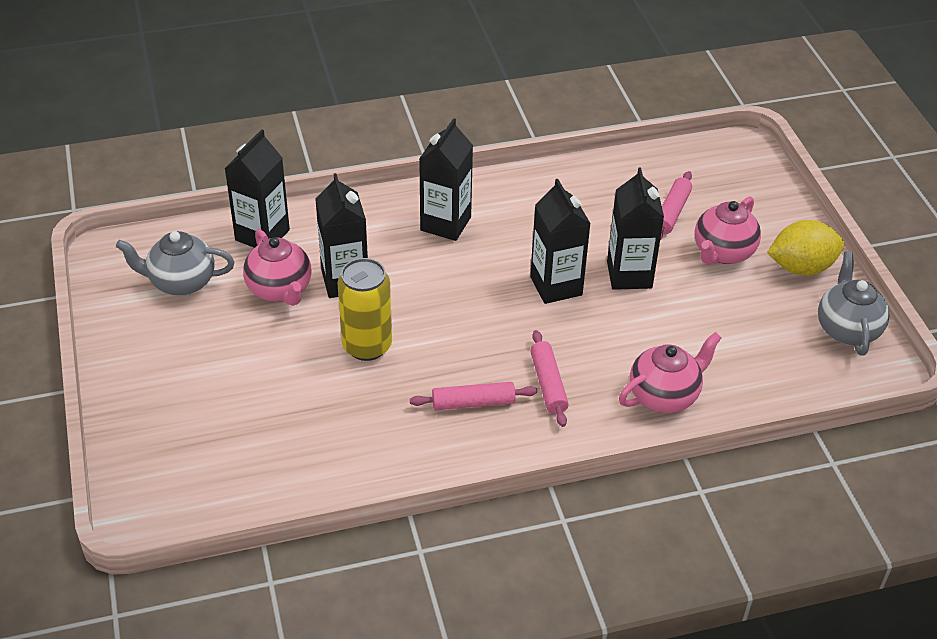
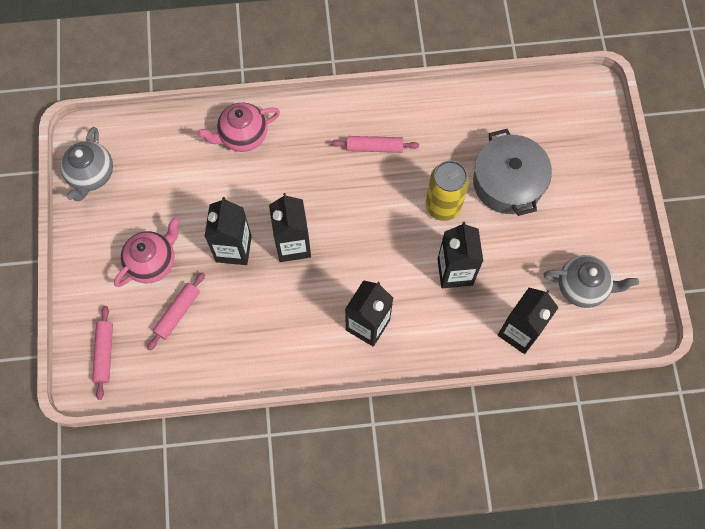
camera: 170 degrees left, 25 degrees up
(278, 382) = (508, 182): none -> grey pot
(280, 290) = (505, 269): pink teapot -> none
(548, 384) = (320, 156): pink rolling pin -> pink rolling pin (104, 353)
(801, 267) = (98, 239): yellow lemon -> none

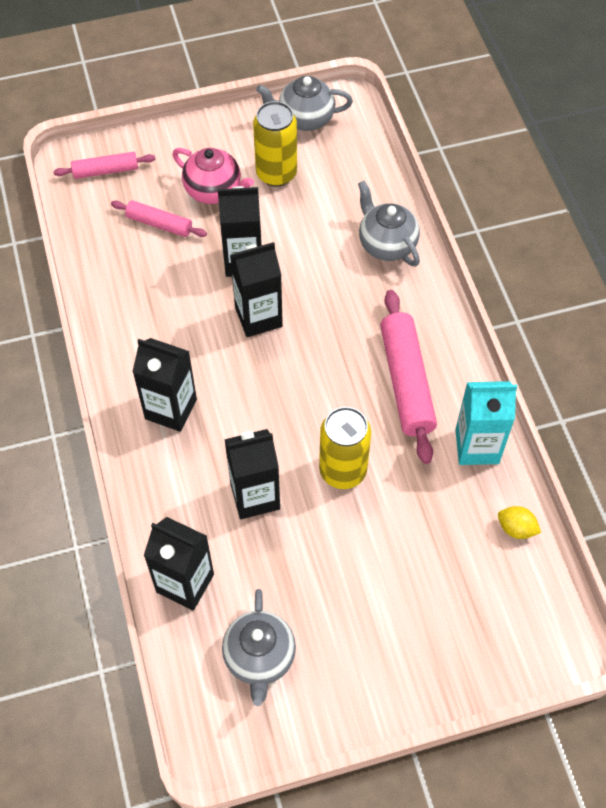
camera: 80 degrees right, 10 degrees down
(147, 208) = (276, 173): none -> yellow can
(242, 136) = (386, 244): pink teapot -> grey teapot
(374, 147) = (406, 382): pink rolling pin -> pink rolling pin, size x1.75
(437, 111) = (477, 446): none -> turquoise carton
(506, 101) = (516, 528): none -> yellow lemon
(508, 182) = (394, 545): grey pot -> none

